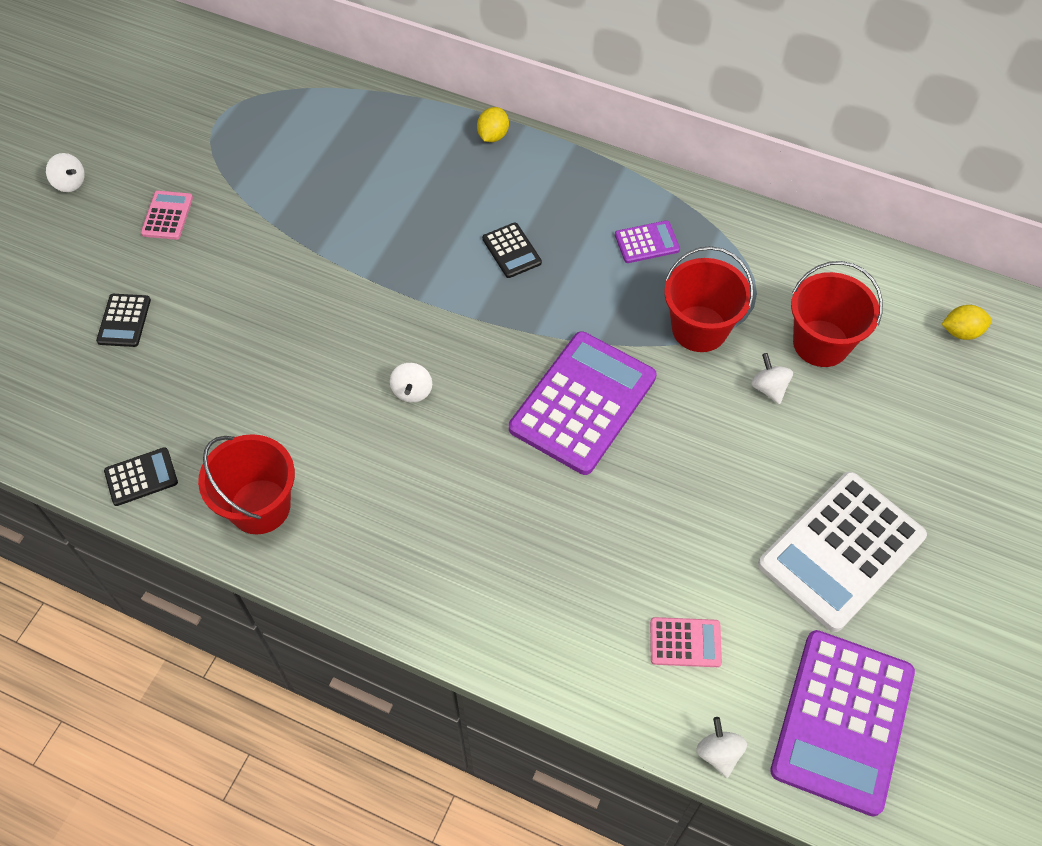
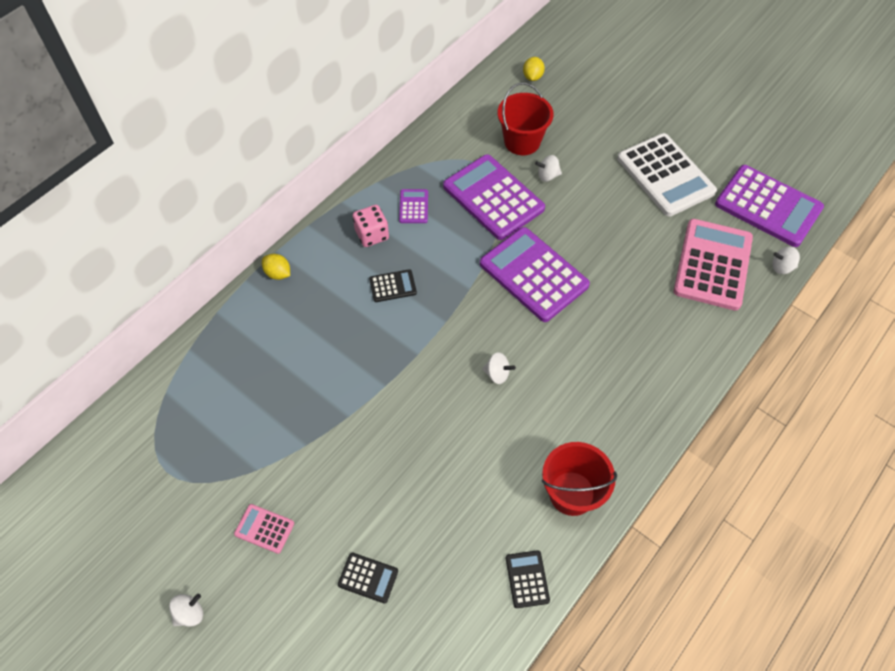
camera: 75 degrees left, 0 degrees up
(584, 210) = (372, 235): none -> pink dice
(685, 642) = (712, 265): pink calculator -> pink calculator, size x2.21
(699, 329) = (493, 198): red bucket -> purple calculator

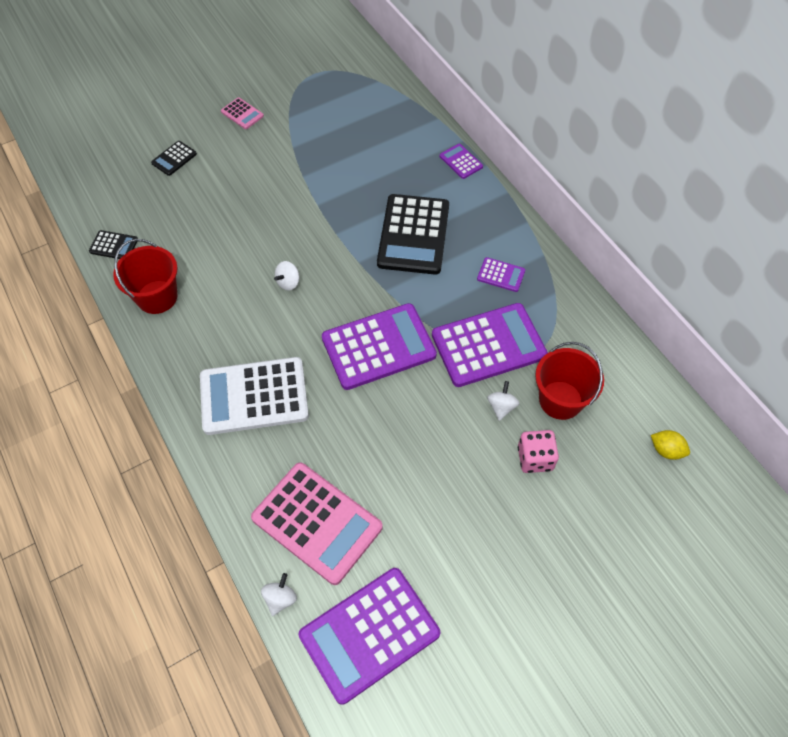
camera: 110 degrees right, 0 degrees up
(190, 613) = (208, 71): white spinning top -> none
(264, 529) = (242, 114): pink calculator -> pink calculator turned 90 degrees clockwise
(278, 273) = (461, 161): yellow lemon -> purple calculator
(372, 235) = (478, 234): pink dice -> pink dice (535, 458)
(392, 286) = (413, 235): black calculator -> black calculator, size x2.21
(665, 175) = (460, 534): white calculator -> white calculator (254, 396)

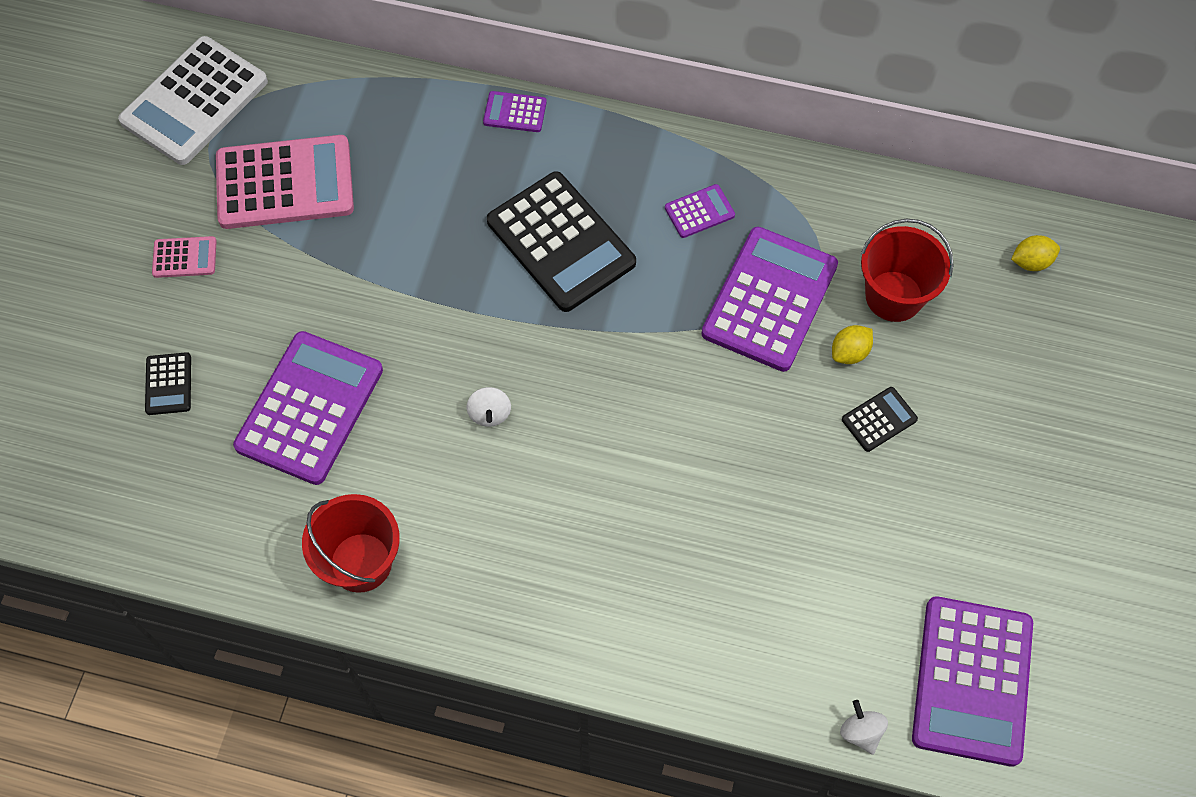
camera: 45 degrees left, 5 degrees up
(114, 245) = (230, 551): black calculator -> black calculator (879, 419)
(254, 396) = (602, 568): white calculator -> white calculator (194, 101)
(317, 522) = (811, 629): pink calculator -> pink calculator (285, 183)
(378, 347) = (666, 398): purple calculator -> purple calculator (309, 408)
(501, 407) = (849, 352): white spinning top -> yellow lemon
(535, 458) = (932, 376): pink dice -> none

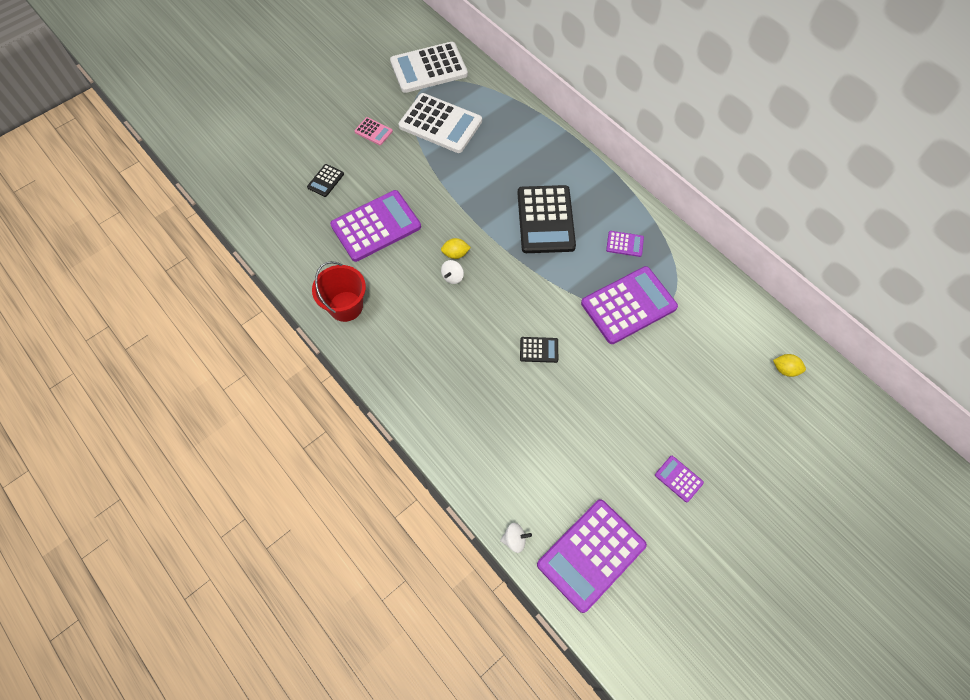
camera: 35 degrees right, 0 degrees up
(285, 183) = (440, 124): pink calculator -> white calculator
(515, 112) = (569, 149): purple calculator -> purple calculator (678, 479)
(849, 352) = (650, 355): yellow lemon -> yellow lemon (455, 254)
(861, 732) = (514, 539): white spinning top -> white spinning top turned 75 degrees clockwise
(879, 419) = (641, 396): black calculator -> black calculator (539, 350)
(894, 296) = (695, 342): red bucket -> none

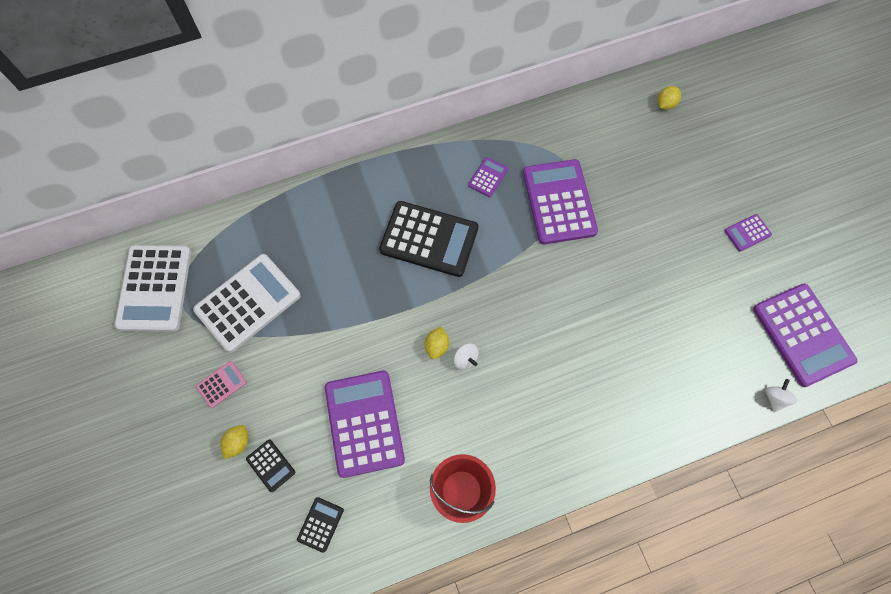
camera: 70 degrees left, 5 degrees up
(335, 156) = (238, 443): none -> yellow lemon
(539, 350) = (582, 303): black calculator -> black calculator (320, 524)

